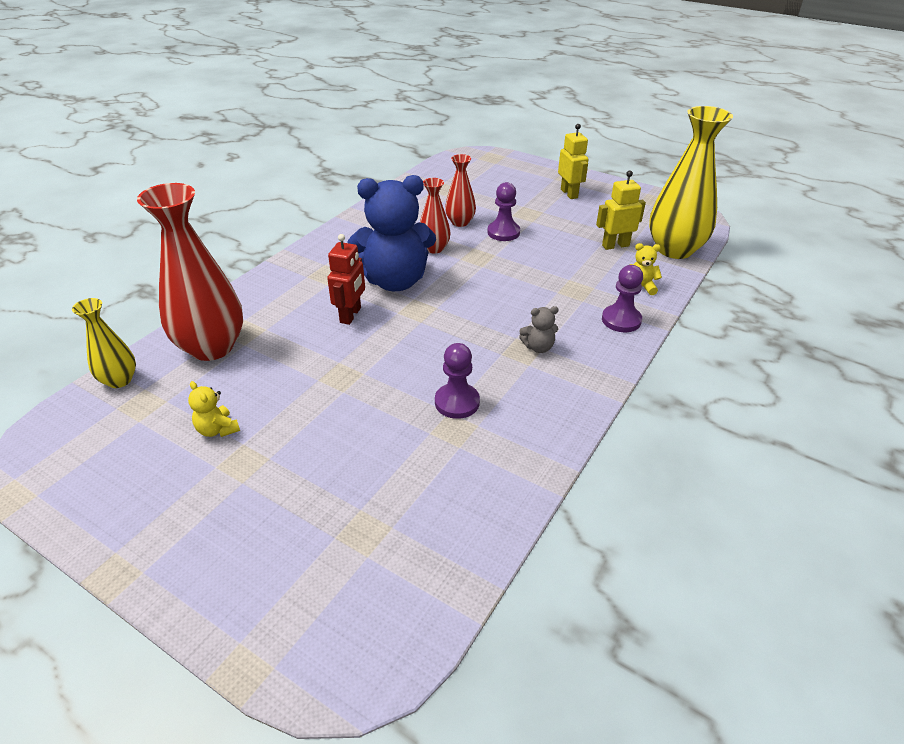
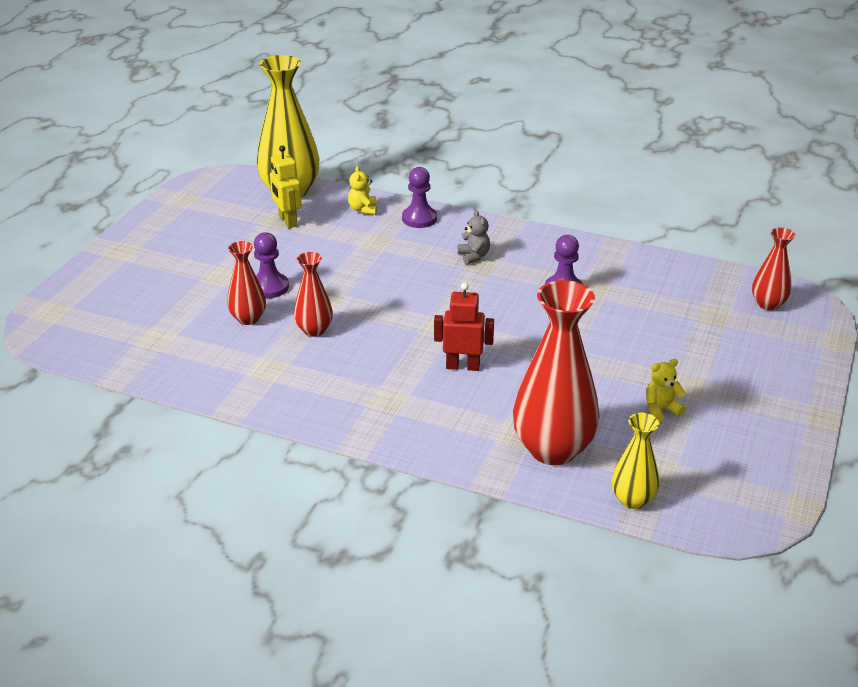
camera: 100 degrees left, 5 degrees down
(217, 429) = (661, 409): yellow teddy bear -> yellow teddy bear turned 150 degrees counterclockwise
(364, 608) = (768, 304): none -> red vase
(395, 281) = (390, 347): blue teddy bear -> none
(569, 193) = (167, 249): yellow robot -> none

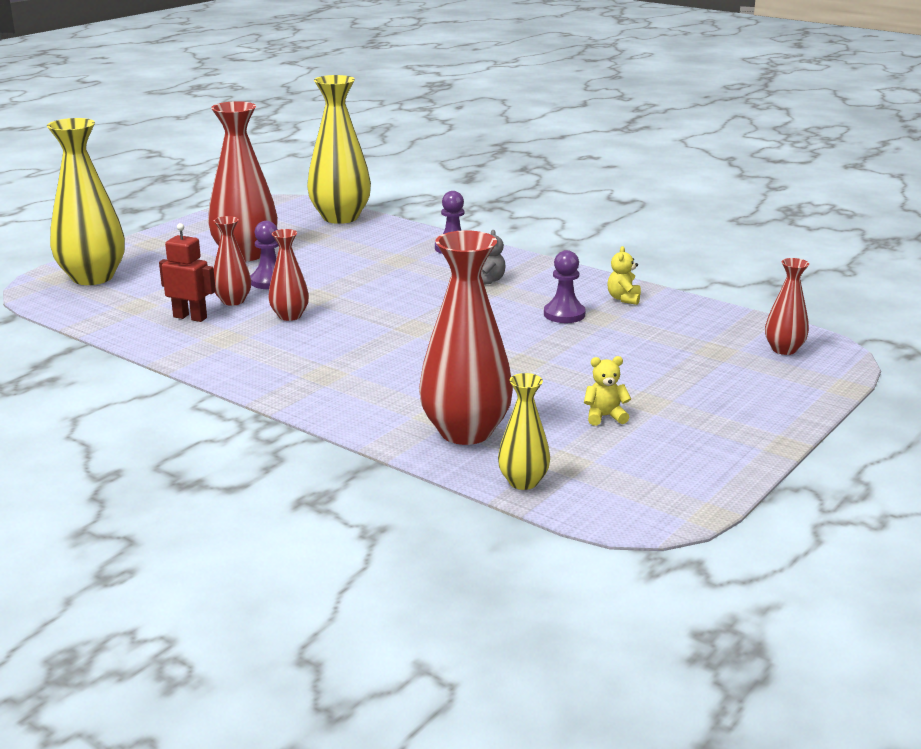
camera: 15 degrees right, 10 degrees down
(88, 307) = (92, 277): none -> yellow vase
(225, 254) = (245, 254): none -> red vase
(287, 221) = (322, 238): yellow robot -> none
(363, 210) = (402, 237): yellow teddy bear -> yellow teddy bear (624, 299)
(463, 366) = (417, 359): red robot -> red robot (190, 317)

